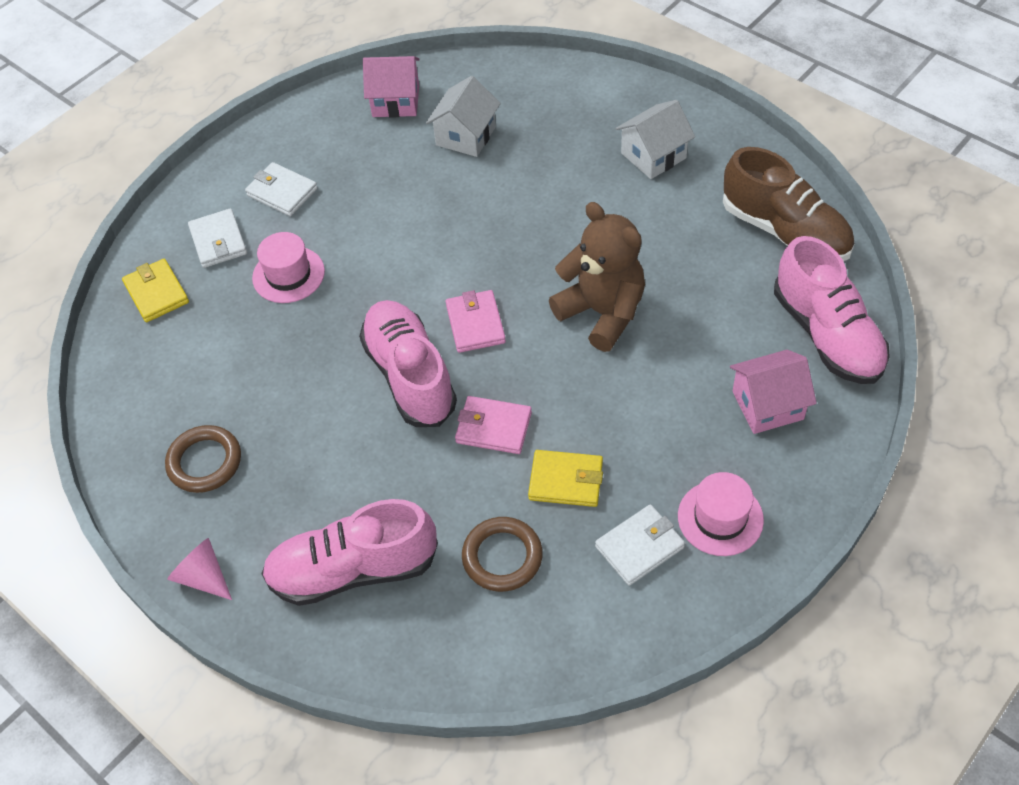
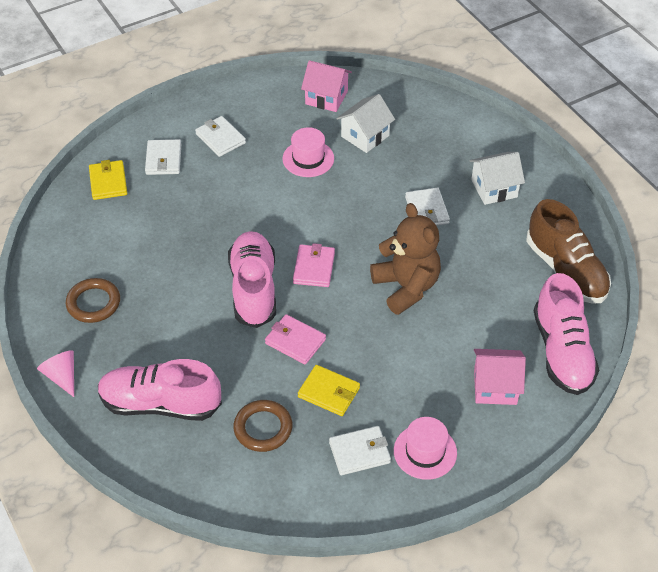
camera: 15 degrees right, 5 degrees down
(288, 275) = (201, 196): pink hat -> pink hat (308, 159)
(584, 207) = (427, 210): none -> white wallet

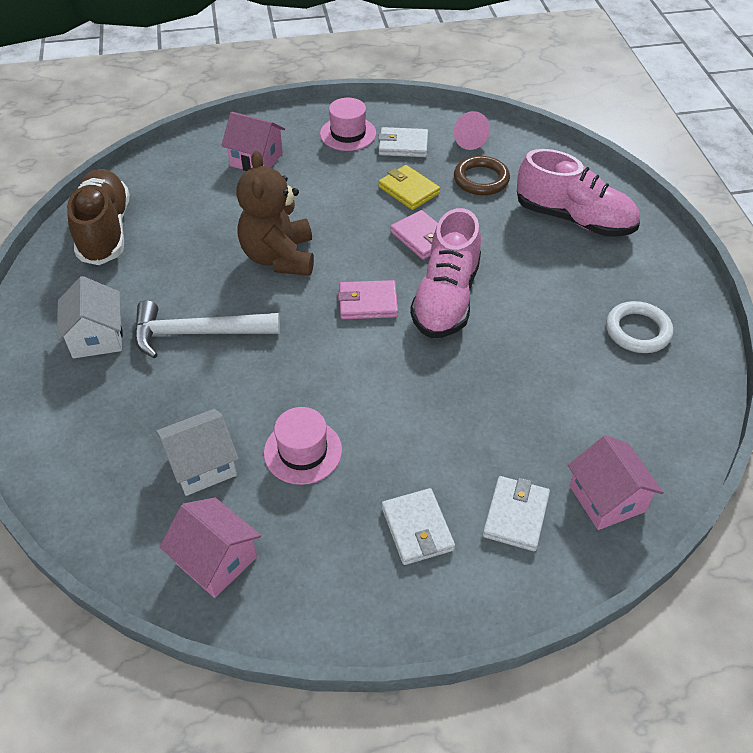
camera: 160 degrees left, 0 degrees up
(62, 376) = (675, 266): pink cone -> pink cone (468, 140)
(93, 303) = (638, 331): brown ring -> white ring
(108, 182) = (607, 499): yellow wallet -> pink house
(314, 268) = (368, 303): pink wallet -> pink wallet turned 60 degrees clockwise
(427, 210) = (197, 333): white wallet -> white hammer
(494, 188) = (97, 337): white house -> white house turned 75 degrees clockwise
(562, 352) = (175, 169): pink shoe -> none

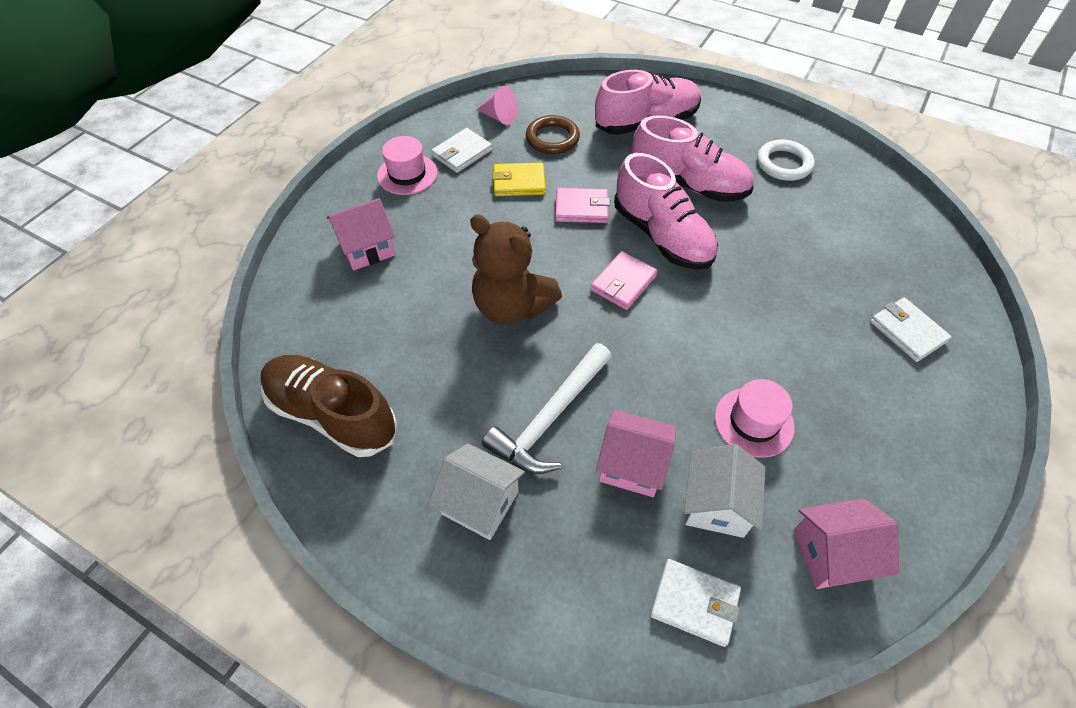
camera: 50 degrees left, 5 degrees up
(417, 529) = (884, 396): white wallet -> white wallet (694, 603)
(528, 283) = (688, 184): none -> pink shoe
(607, 499) = (923, 275): pink house -> pink house (632, 465)

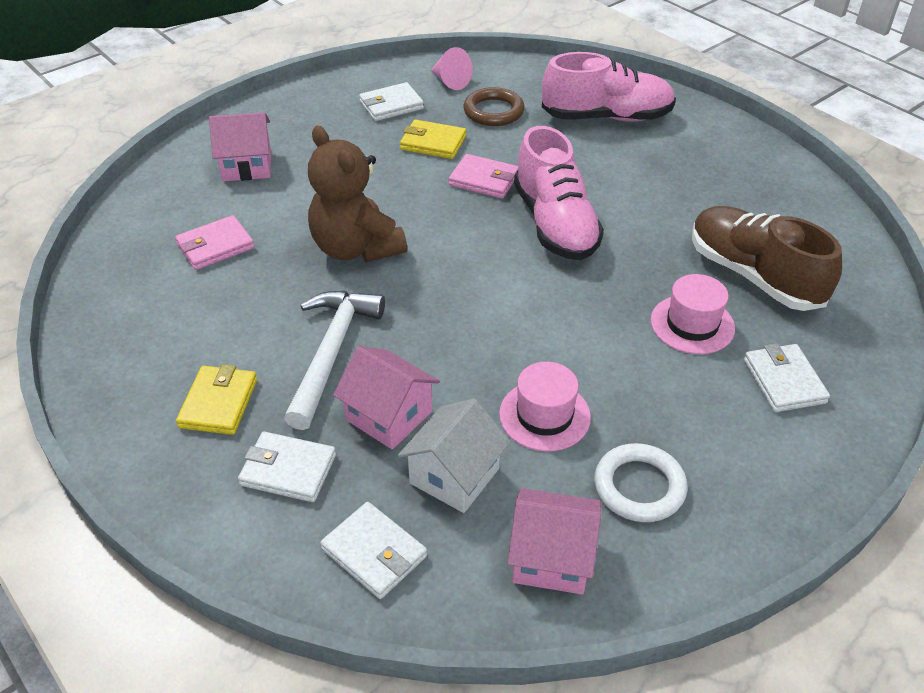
camera: 20 degrees right, 10 degrees down
(332, 414) = (129, 293): brown shoe -> brown shoe (753, 275)
(407, 174) = (325, 112): pink hat -> pink hat (692, 324)
(480, 502) = (219, 403): white house -> yellow wallet
(550, 418) = (332, 353): white hammer -> white hammer turned 135 degrees clockwise
(578, 549) = (288, 470): none -> white wallet
(623, 283) = (485, 256): pink wallet -> pink wallet (215, 246)
(688, 184) = (616, 184): pink shoe -> none
(784, 164) = (741, 188): white ring -> white ring (639, 487)

